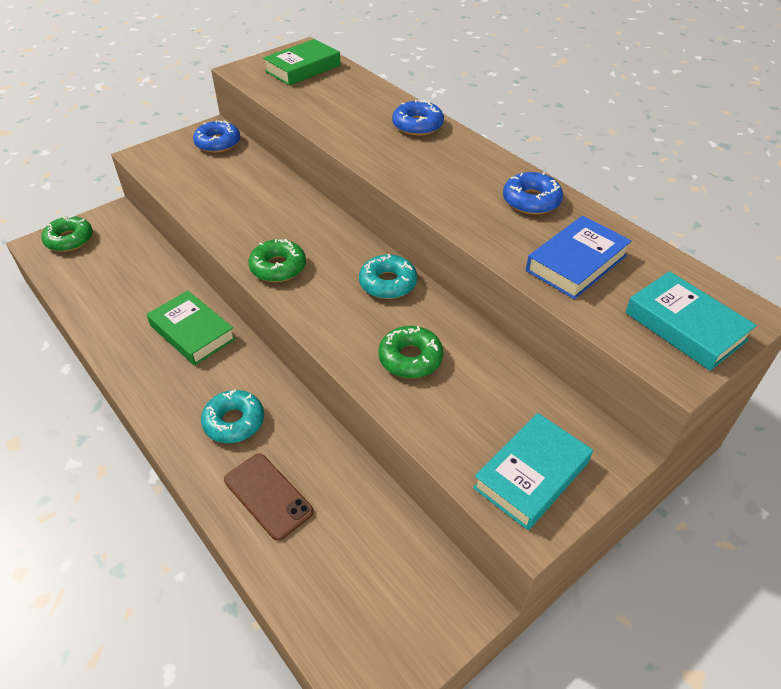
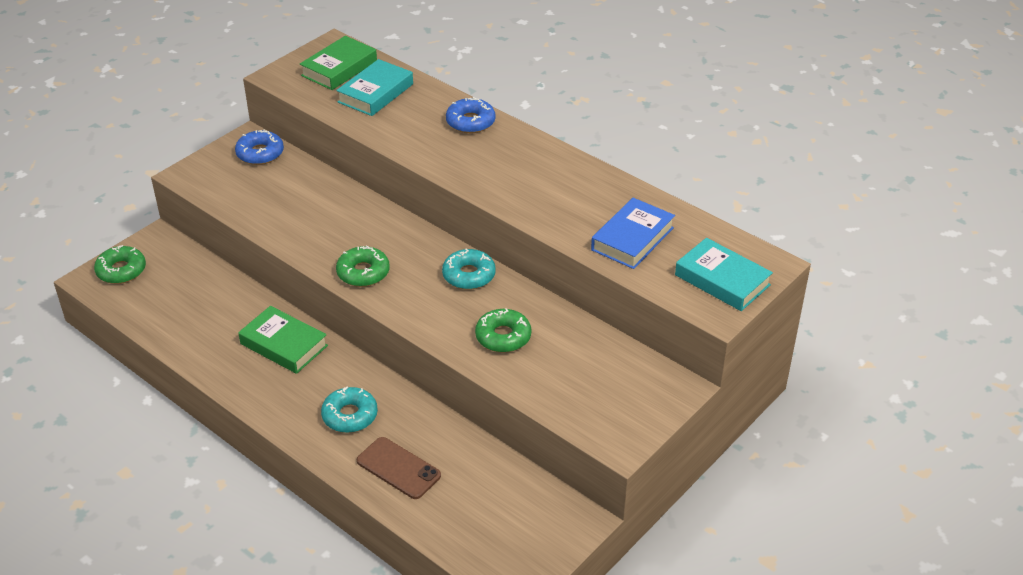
camera: 10 degrees left, 5 degrees down
(531, 201) = (588, 187): blue donut -> none
(531, 475) = (617, 411): turquoise book -> turquoise book (376, 93)

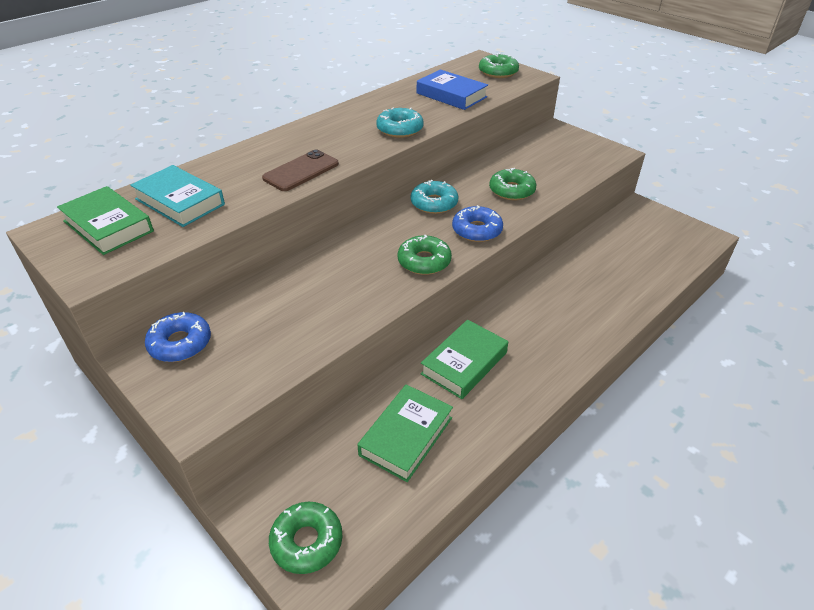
camera: 85 degrees left, 0 degrees up
(204, 312) = (406, 436): none -> green book
(350, 416) = (558, 315): turquoise donut -> turquoise donut (400, 129)
(398, 468) = (614, 287): brown phone -> brown phone (301, 171)
(470, 122) = (265, 150): blue donut -> blue donut (477, 230)
(722, 280) = (498, 72): turquoise book -> green donut

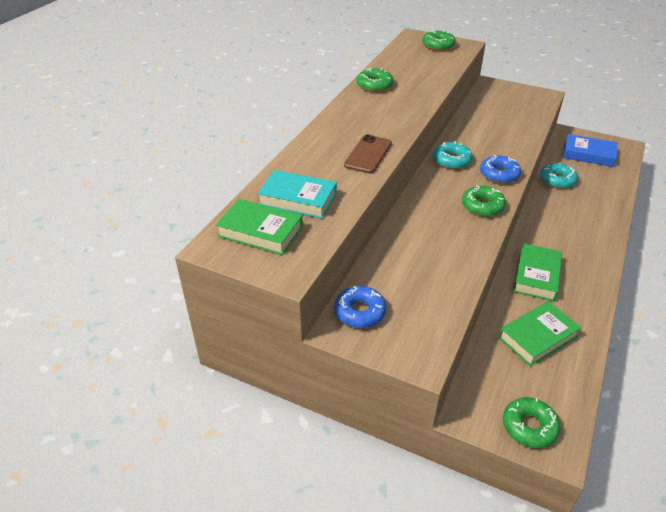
camera: 20 degrees left, 0 degrees up
(400, 129) = (409, 106): turquoise donut -> turquoise donut (557, 180)
(406, 436) = (537, 337): green book -> green book turned 45 degrees clockwise
(451, 95) = (421, 71): blue book -> blue book (588, 154)
(511, 190) = (498, 139): green donut -> green donut (374, 85)

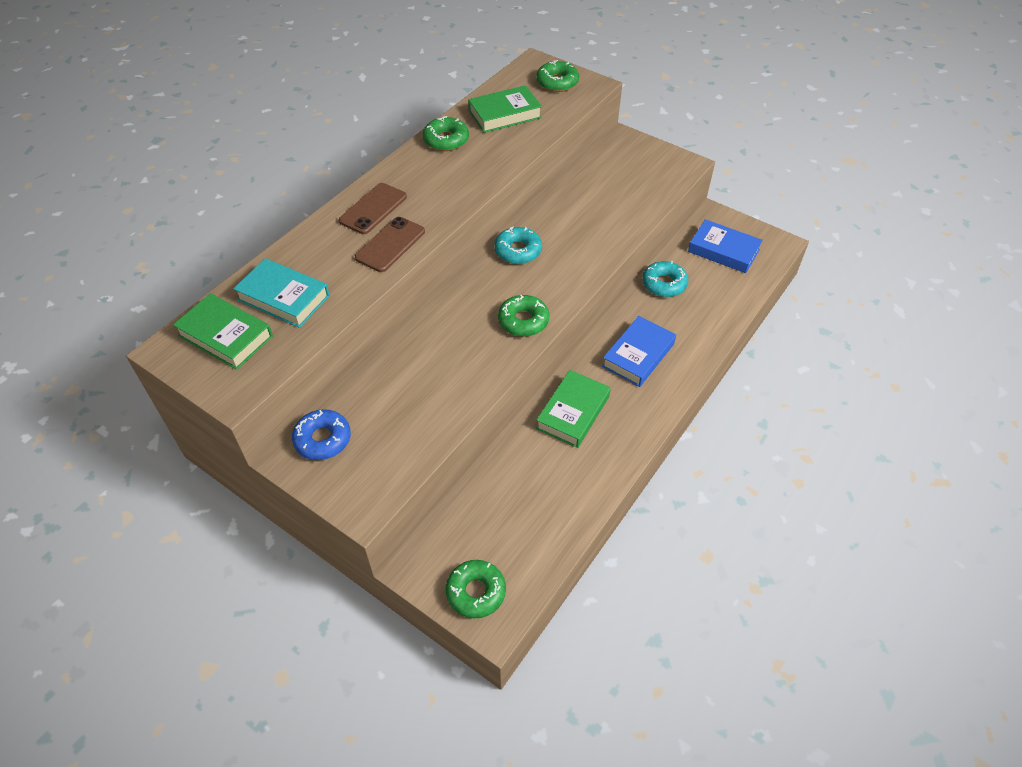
camera: 10 degrees right, 10 degrees up
(341, 133) = (373, 209): none -> brown phone
(499, 174) = (566, 278): blue donut -> none
(537, 337) = (536, 489): green book -> green book (504, 114)
(565, 229) = (638, 355): none -> blue book

